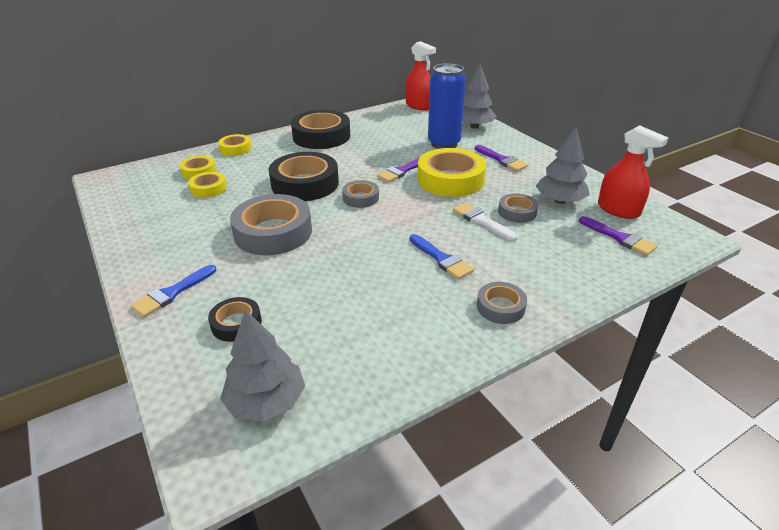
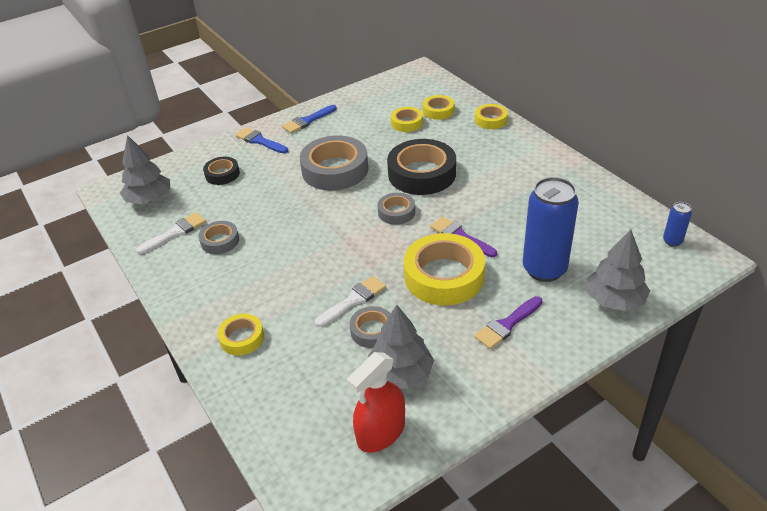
camera: 90 degrees right, 5 degrees up
(321, 136) = (537, 169): black tape -> none
(358, 358) = (175, 232): none -> white brush
(419, 106) = (672, 241): red spray bottle -> blue can
(441, 259) = (287, 271): blue brush -> blue brush (307, 121)
(500, 307) = (214, 308): grey tape -> grey tape (220, 241)
(540, 283) = (242, 338): none -> yellow tape
(619, 238) = (316, 419): purple brush -> none

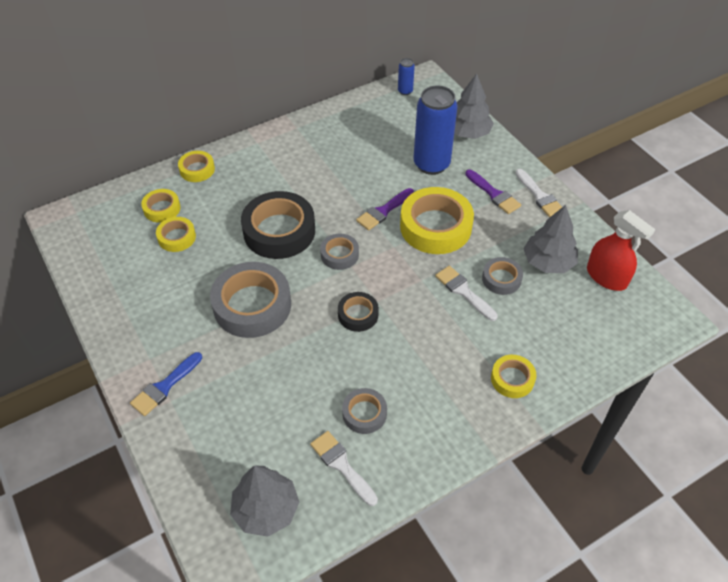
camera: 90 degrees left, 10 degrees up
(222, 174) = (230, 424): black tape -> black tape (358, 314)
(307, 121) = (135, 334): blue brush -> none
(514, 369) = (539, 196): none -> white brush

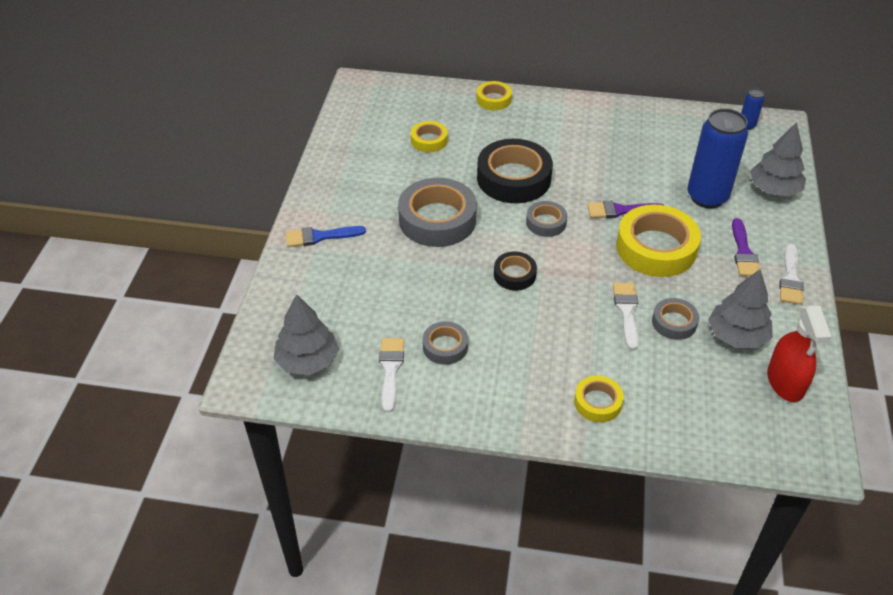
camera: 40 degrees right, 5 degrees down
(162, 209) = (438, 114): yellow tape -> none

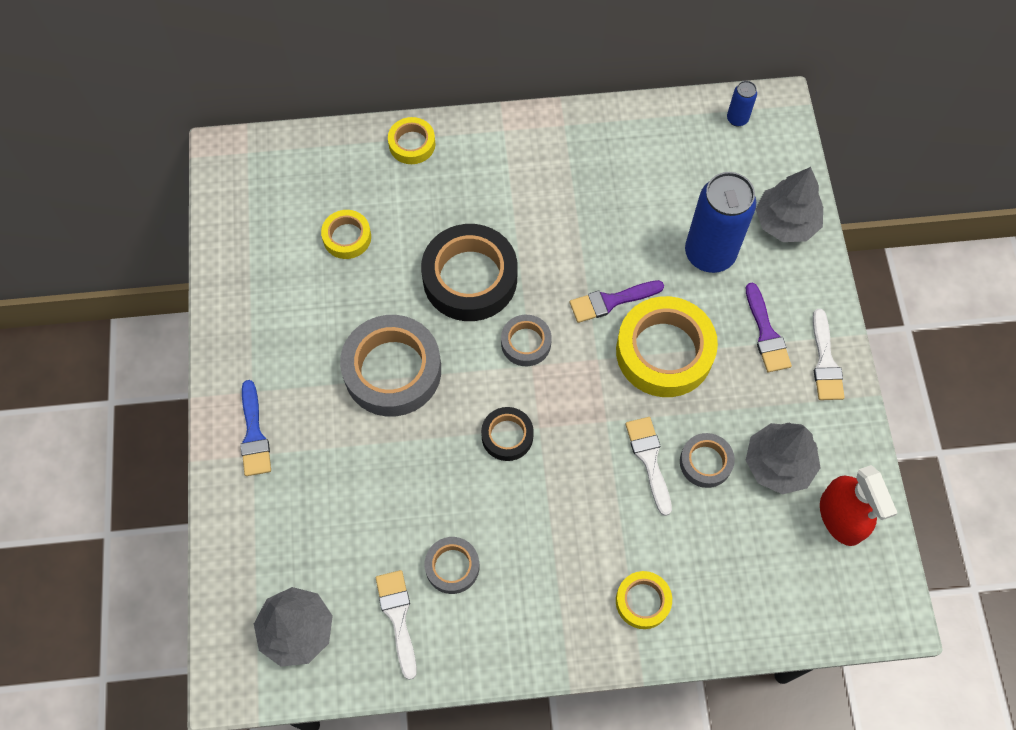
camera: 15 degrees left, 20 degrees up
(320, 236) = (254, 434): blue brush -> blue brush turned 75 degrees counterclockwise

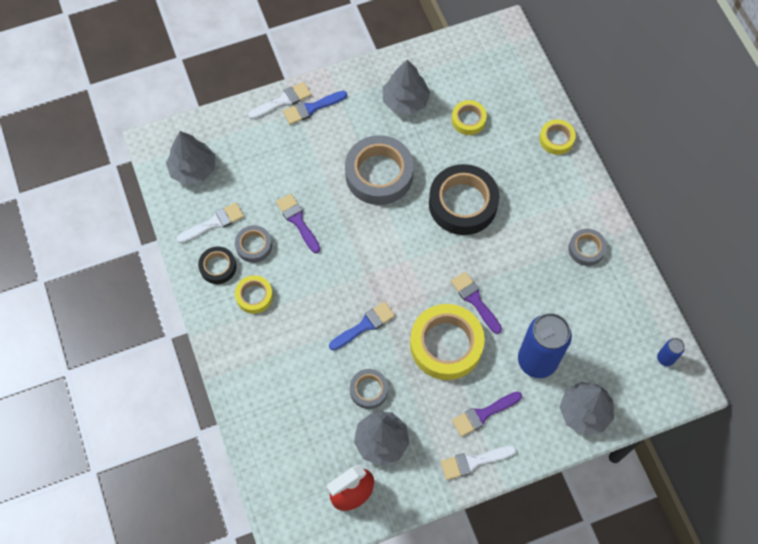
camera: 75 degrees right, 0 degrees up
(288, 307) = (405, 101): none -> grey tree
(431, 496) = (297, 221): none -> purple brush
(507, 436) = (352, 256): black tape -> black tape (218, 267)
(526, 343) = (424, 251): grey tape -> grey tape (586, 249)
(613, 445) = (364, 325): none -> blue brush
(643, 601) = (258, 368): yellow tape -> yellow tape (254, 296)
(649, 459) = (360, 352): white brush -> white brush (283, 101)

